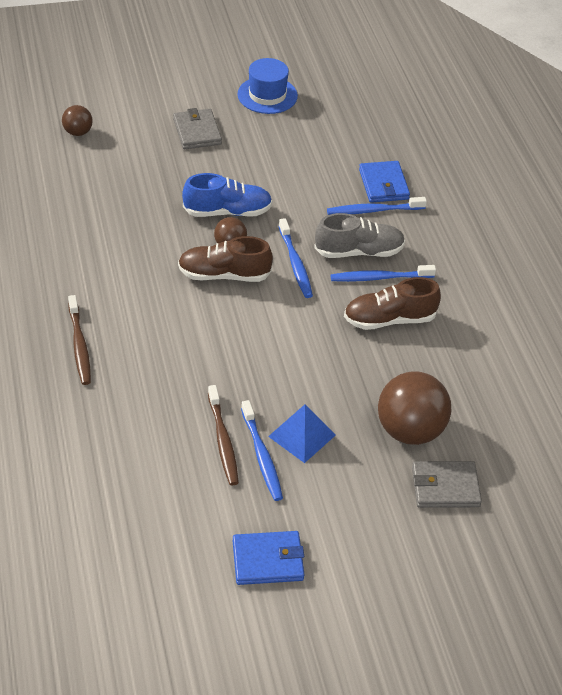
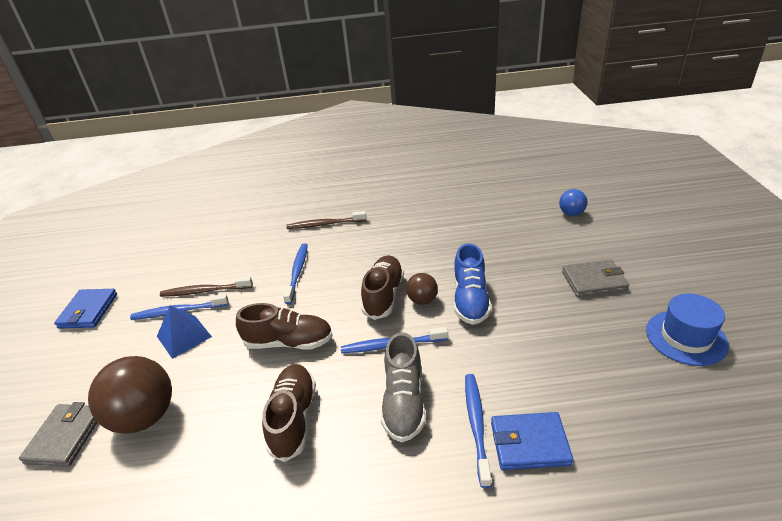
camera: 105 degrees right, 10 degrees down
(78, 132) = (571, 213): brown ball -> blue ball
(300, 340) = (289, 342): none -> brown shoe
(379, 278) = (359, 417): blue toothbrush -> blue toothbrush (297, 272)

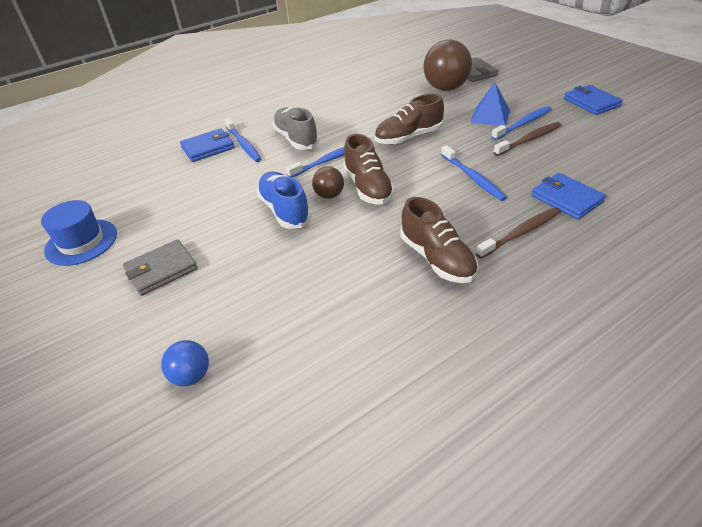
camera: 150 degrees right, 5 degrees up
(267, 234) = (566, 199): none -> blue wallet
(293, 418) = (358, 113): brown shoe -> brown shoe (437, 259)

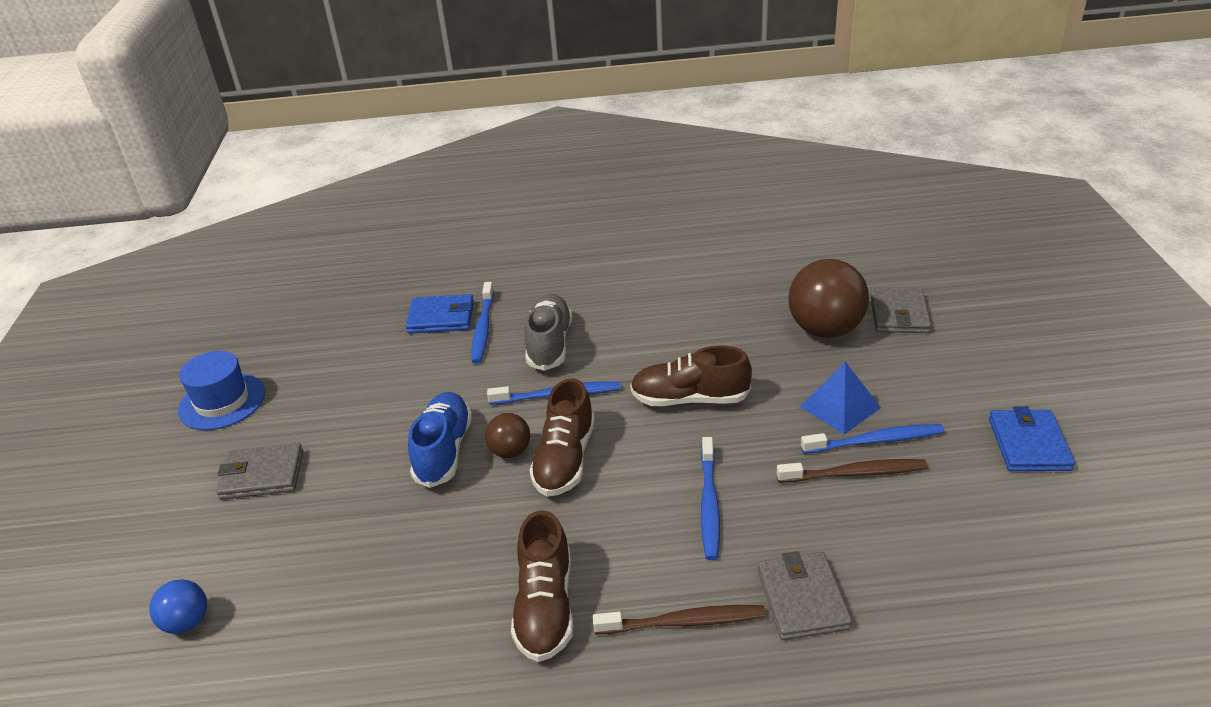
camera: 30 degrees right, 5 degrees down
(566, 199) = (802, 599): blue wallet -> grey wallet

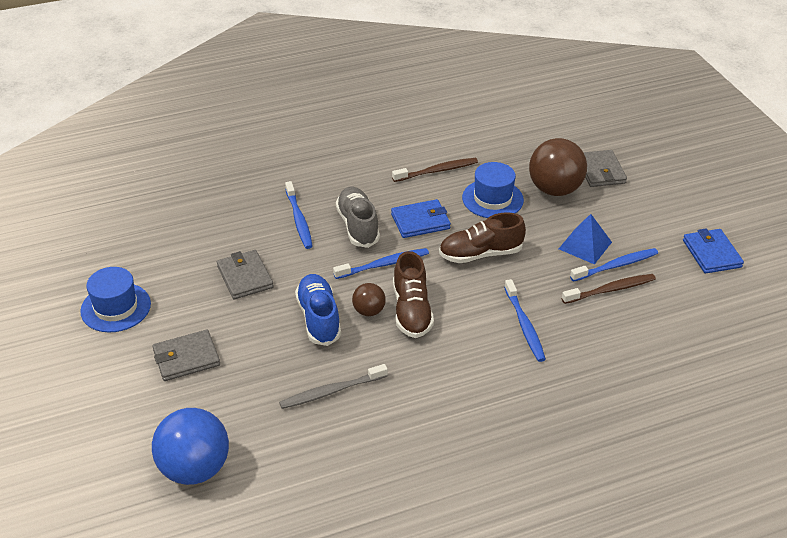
camera: 20 degrees left, 5 degrees up
(187, 622) = (195, 468): blue ball -> blue ball, size x1.94
(409, 550) = (331, 391): none -> grey toothbrush
(441, 318) = (260, 215): blue wallet -> blue wallet (420, 221)
(545, 607) = (445, 410): brown shoe -> none
(684, 622) = (539, 403): brown toothbrush -> brown toothbrush (437, 171)
(736, 332) = (492, 199): none -> blue hat
(802, 599) = (607, 375): grey wallet -> grey wallet (245, 277)

